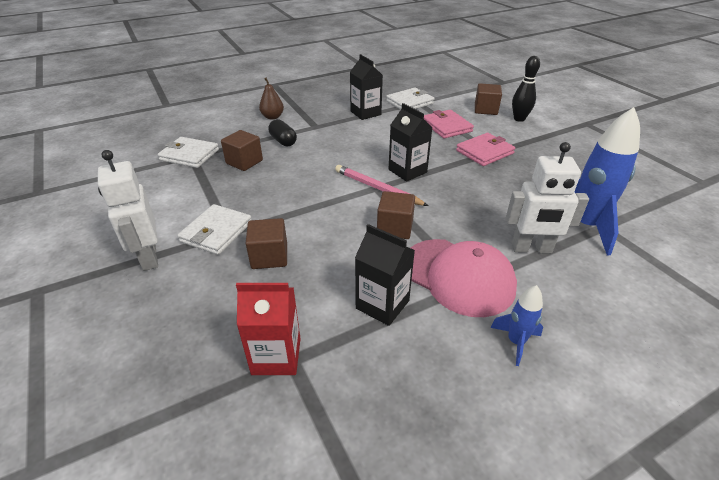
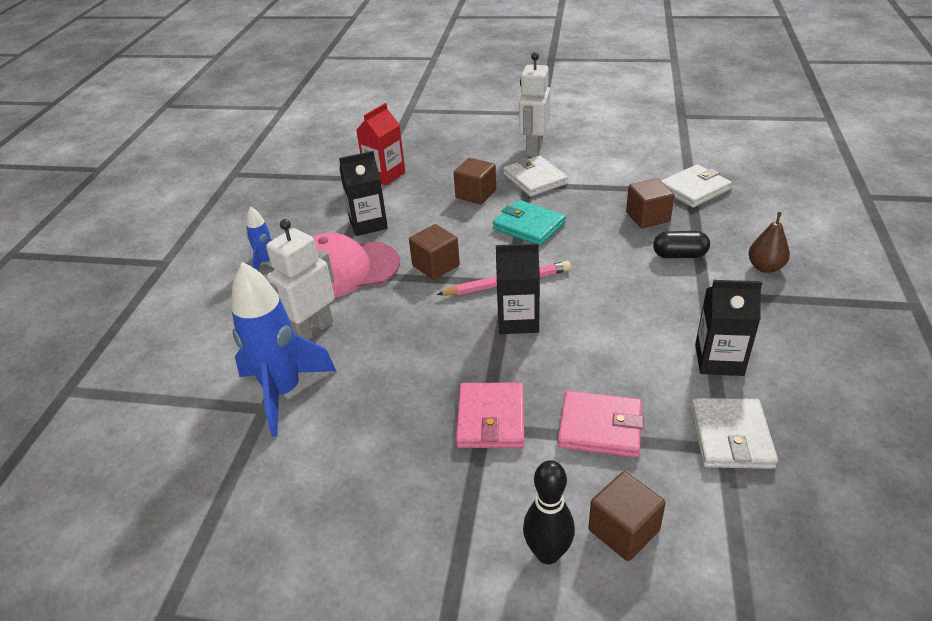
camera: 130 degrees right, 0 degrees up
(148, 257) = (533, 149): white robot -> white robot turned 90 degrees counterclockwise
(299, 206) = (529, 226): none -> turquoise wallet

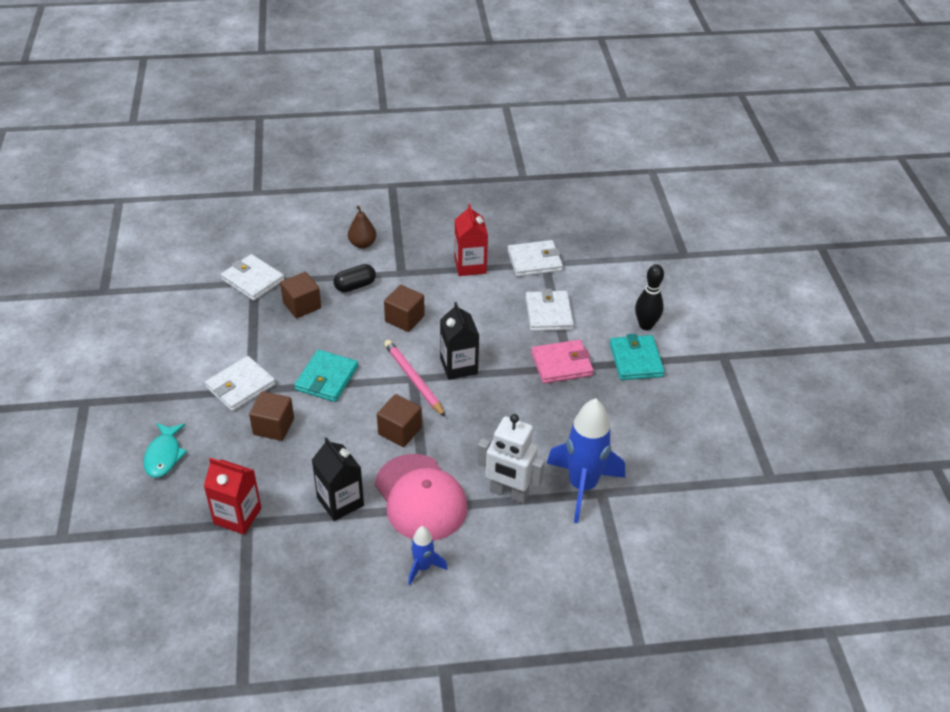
camera: 110 degrees left, 5 degrees up
(466, 145) = (164, 455): none -> turquoise fish
(471, 512) = (636, 360): none -> turquoise wallet
(533, 149) = (176, 396): white robot -> none
(600, 427) = (548, 313): pink wallet -> white wallet
(623, 530) = (618, 299): brown cube -> brown cube (404, 319)
(679, 255) = (355, 286): black capsule -> black capsule turned 75 degrees clockwise
(719, 360) = (470, 265): black carton -> red carton

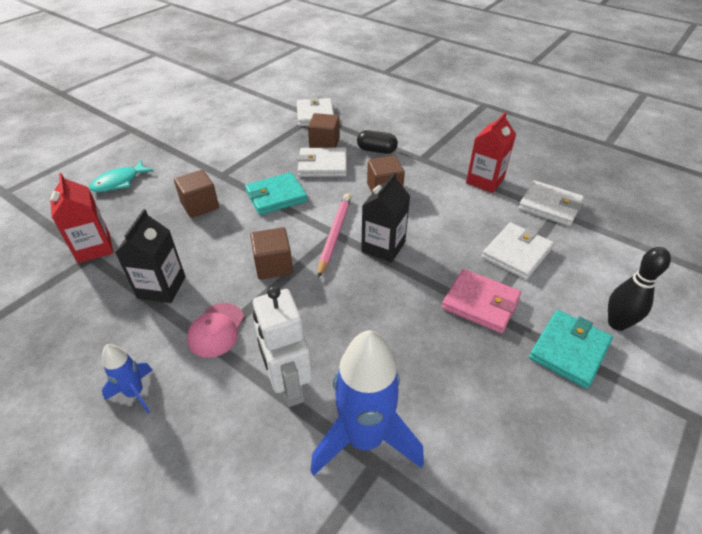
camera: 45 degrees right, 0 degrees up
(240, 386) = (219, 169): white wallet -> white wallet (322, 165)
(362, 244) = (416, 128): brown pear -> none
(420, 498) = (216, 330): pink cap -> pink cap, size x0.54

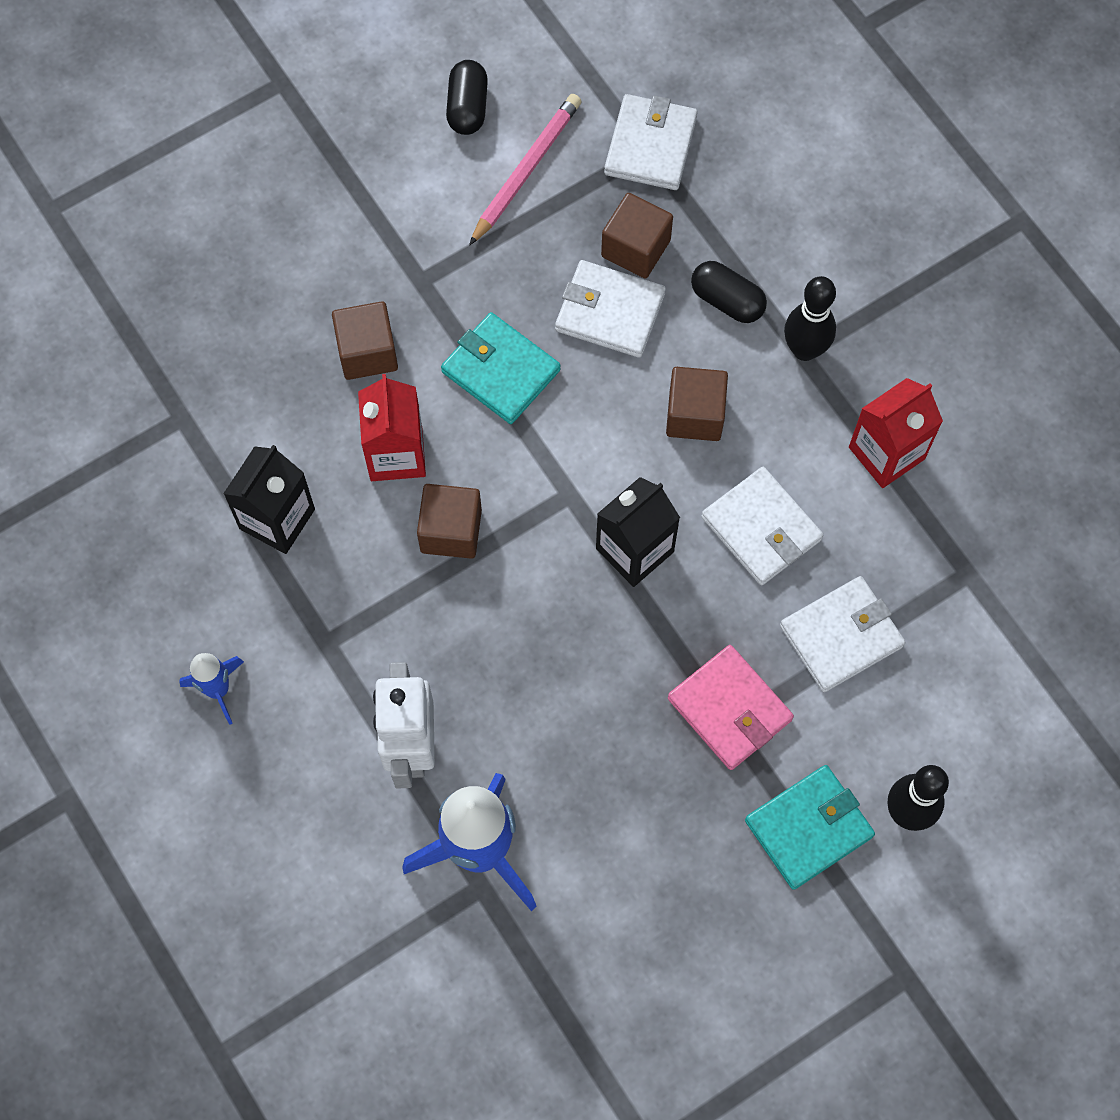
camera: 20 degrees right, 25 degrees up
(94, 248) = (187, 399): red carton -> red carton (396, 454)
(119, 182) = (242, 243): turquoise fish -> none
(216, 330) = (339, 625): pink cap -> none
(226, 120) = (467, 107): none -> black capsule
(276, 196) = (500, 371): turquoise wallet -> turquoise wallet turned 45 degrees clockwise
(334, 234) = (567, 496): pink pencil -> pink pencil (526, 170)
(422, 157) = (804, 349): none -> black bowling pin
(550, 206) = (964, 553): white wallet -> white wallet (761, 528)

